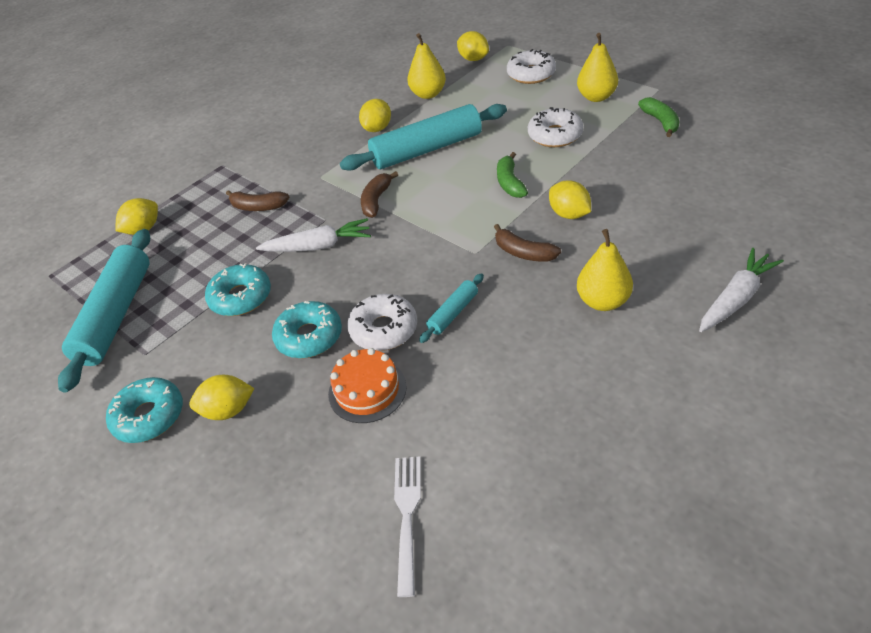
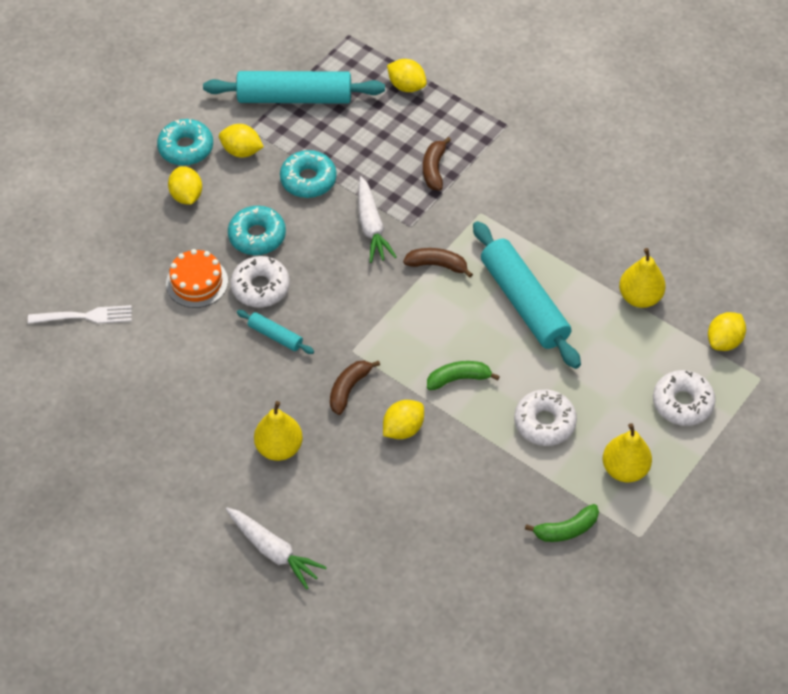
camera: 80 degrees right, 10 degrees up
(377, 128) = (568, 254): yellow lemon -> yellow lemon (241, 151)

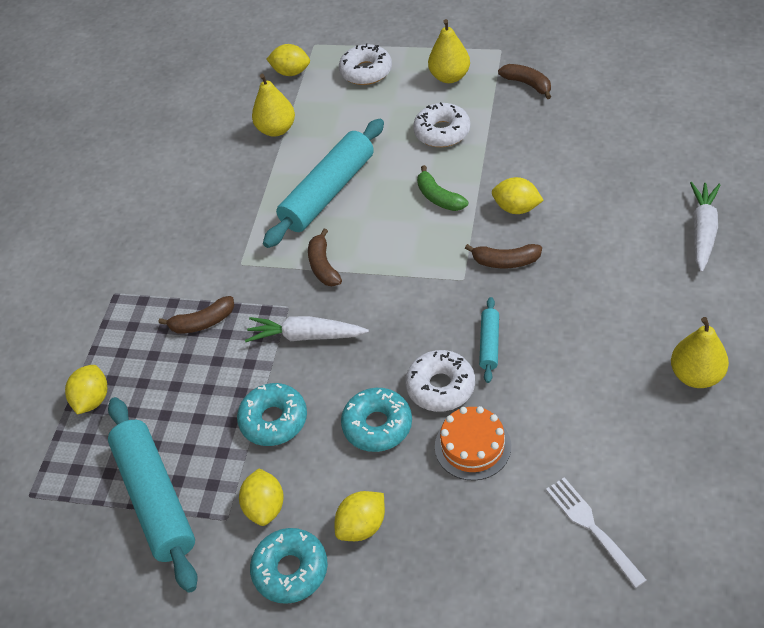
camera: 110 degrees left, 5 degrees down
(279, 448) = (605, 278): yellow pear -> yellow pear (696, 375)
(371, 226) = (306, 336): white carrot -> white carrot turned 135 degrees counterclockwise
(566, 529) = (527, 84): green banana -> brown banana

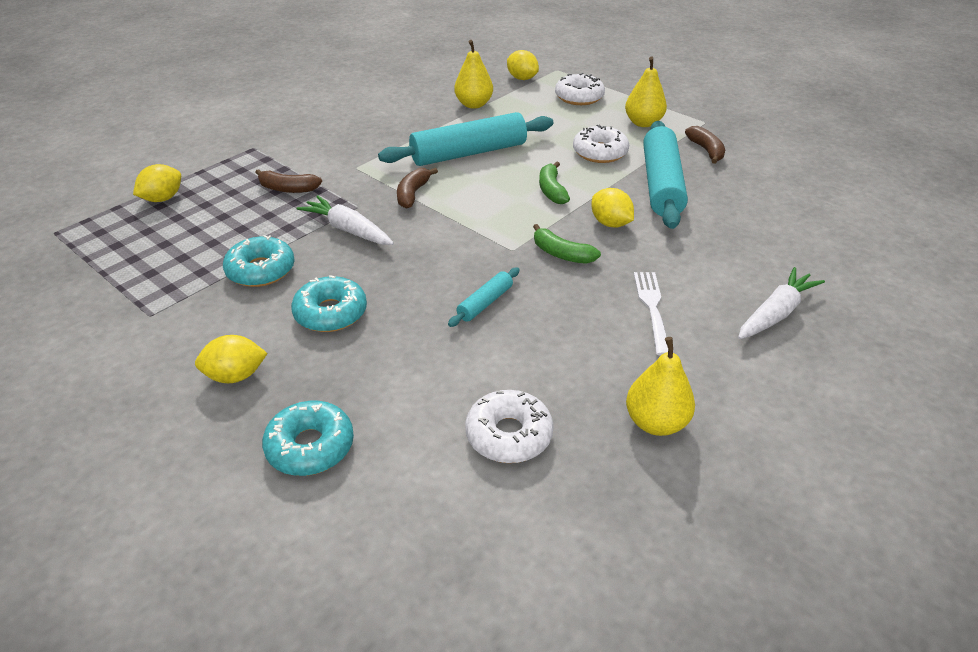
camera: 25 degrees right, 10 degrees down
(156, 498) = (124, 276): turquoise rolling pin -> turquoise rolling pin (661, 184)
(265, 507) = (185, 322): yellow lemon -> none
(290, 570) = (148, 375): turquoise donut -> turquoise donut (310, 446)
(440, 387) = (411, 312): white donut -> white donut (509, 435)
(472, 446) = (388, 368): orange cake -> none
(505, 261) = (561, 254): brown banana -> green banana
(592, 528) = (421, 492): white fork -> white fork (652, 308)

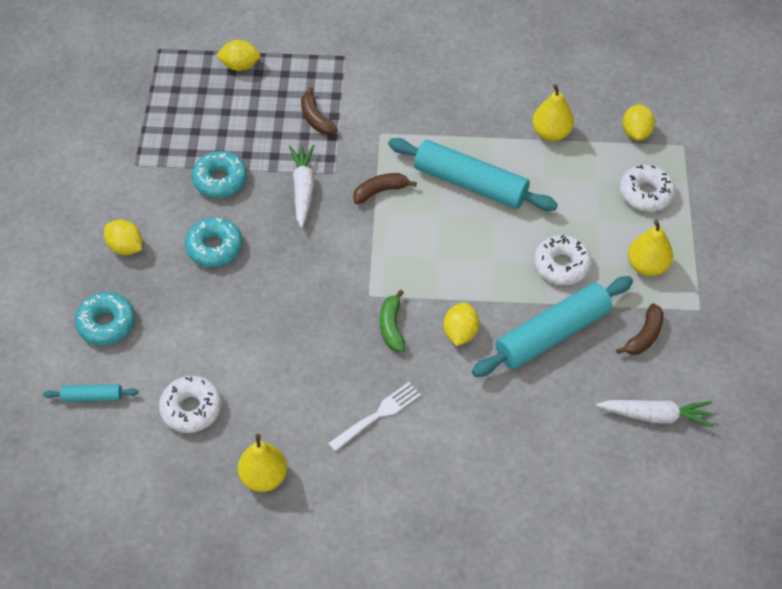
camera: 50 degrees right, 15 degrees up
(485, 303) = (297, 319): turquoise rolling pin -> turquoise rolling pin (92, 397)
(551, 190) = (470, 269): green banana -> none
(775, 313) = (439, 492): white carrot -> white carrot (655, 416)

